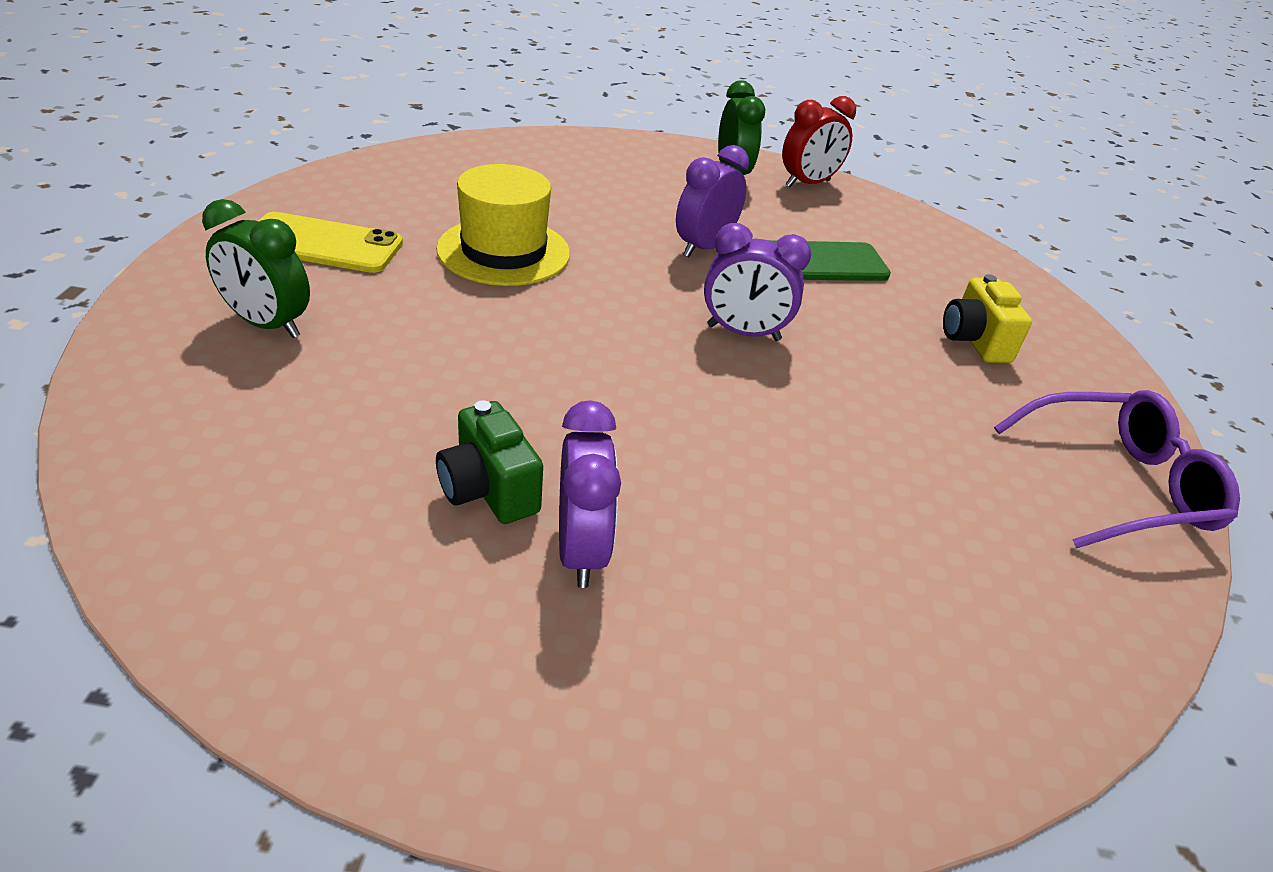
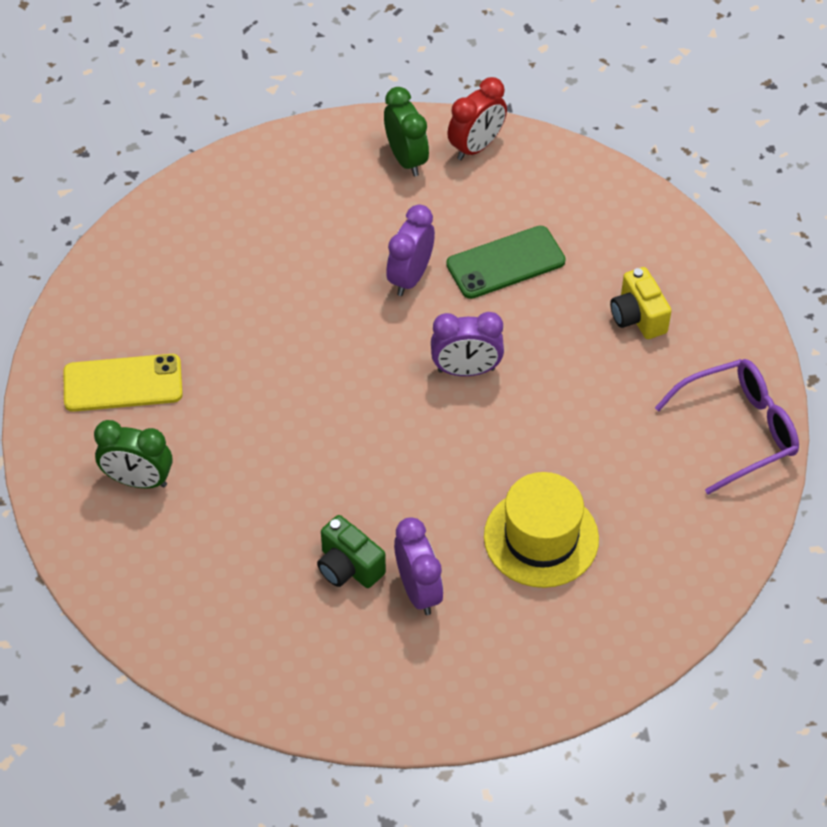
camera: 10 degrees left, 15 degrees up
(504, 251) = (259, 341): yellow hat -> yellow hat (541, 538)

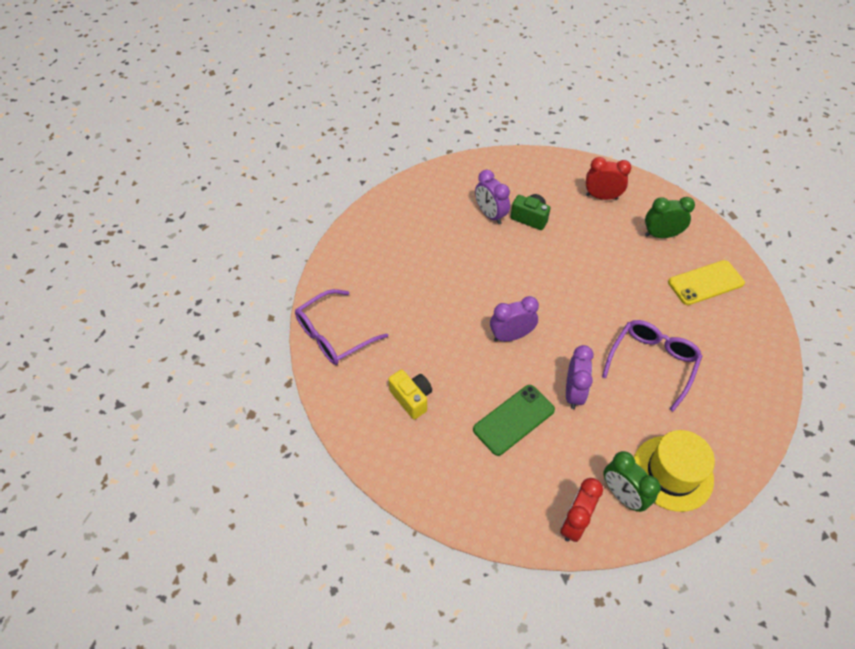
camera: 165 degrees right, 0 degrees up
(195, 582) = (601, 197): none -> red clock
(280, 290) = (652, 362): none -> purple glasses
(541, 538) = (435, 252): yellow hat -> yellow hat (672, 473)

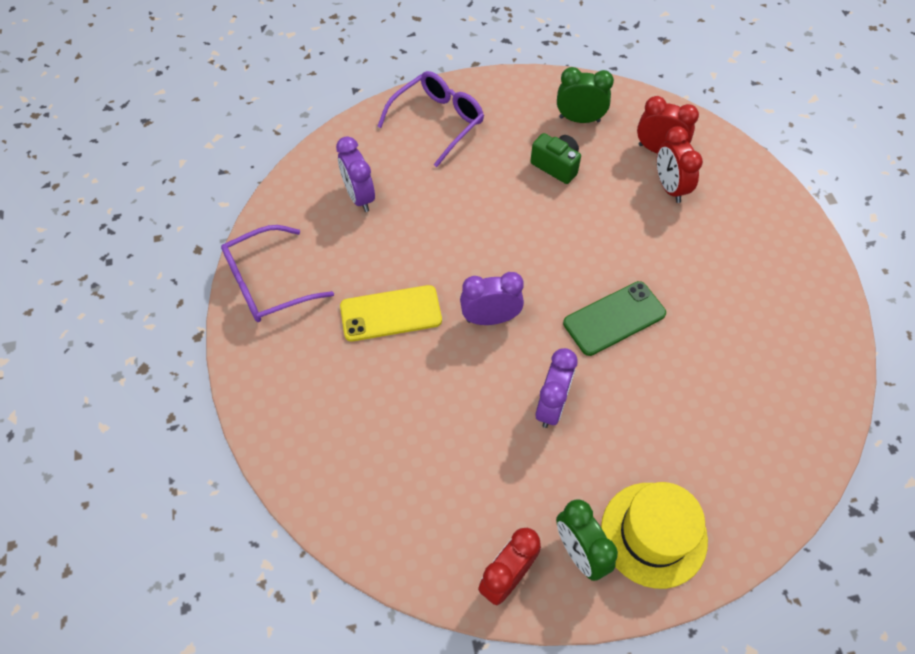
camera: 10 degrees right, 5 degrees up
(412, 398) = (343, 380): yellow camera -> none
(490, 215) = (505, 155): purple clock -> purple clock (359, 197)
(513, 419) = (465, 429): green phone -> green phone (614, 318)
(616, 222) = (669, 187): none -> red clock
(652, 362) = (666, 382): purple glasses -> purple glasses (438, 121)
(661, 235) = (724, 212): green clock -> green clock (579, 119)
(705, 283) = (768, 286): yellow phone -> yellow phone (391, 313)

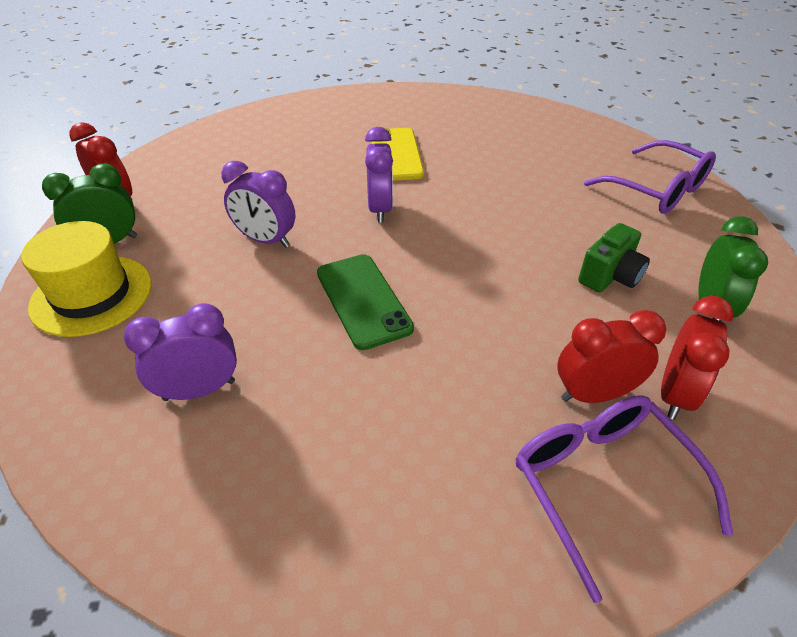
camera: 95 degrees right, 15 degrees down
(267, 284) = (434, 101): purple glasses -> purple glasses (601, 483)
(359, 197) = (535, 141): purple clock -> purple clock (199, 390)

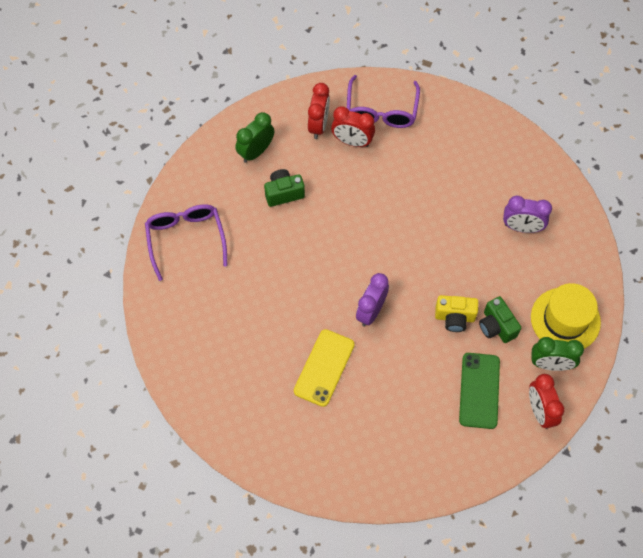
camera: 150 degrees left, 20 degrees up
(201, 252) = (496, 326): none -> green camera
(266, 240) = (454, 318): purple clock -> yellow camera
(363, 300) = (422, 242): green phone -> green phone (479, 390)
(675, 394) = (318, 125): red clock -> red clock turned 135 degrees clockwise

